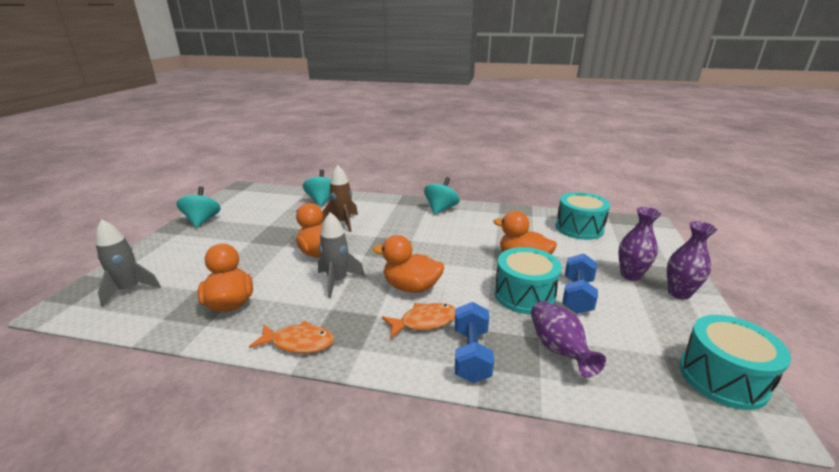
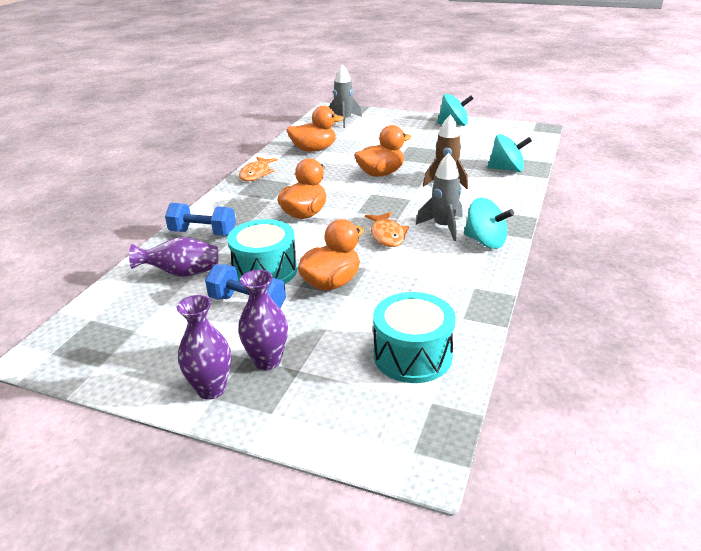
camera: 100 degrees right, 5 degrees up
(337, 281) = (328, 183): grey rocket -> grey rocket (444, 227)
(424, 321) = (253, 217): orange fish -> orange fish (387, 235)
(722, 378) = (87, 354): turquoise drum -> none

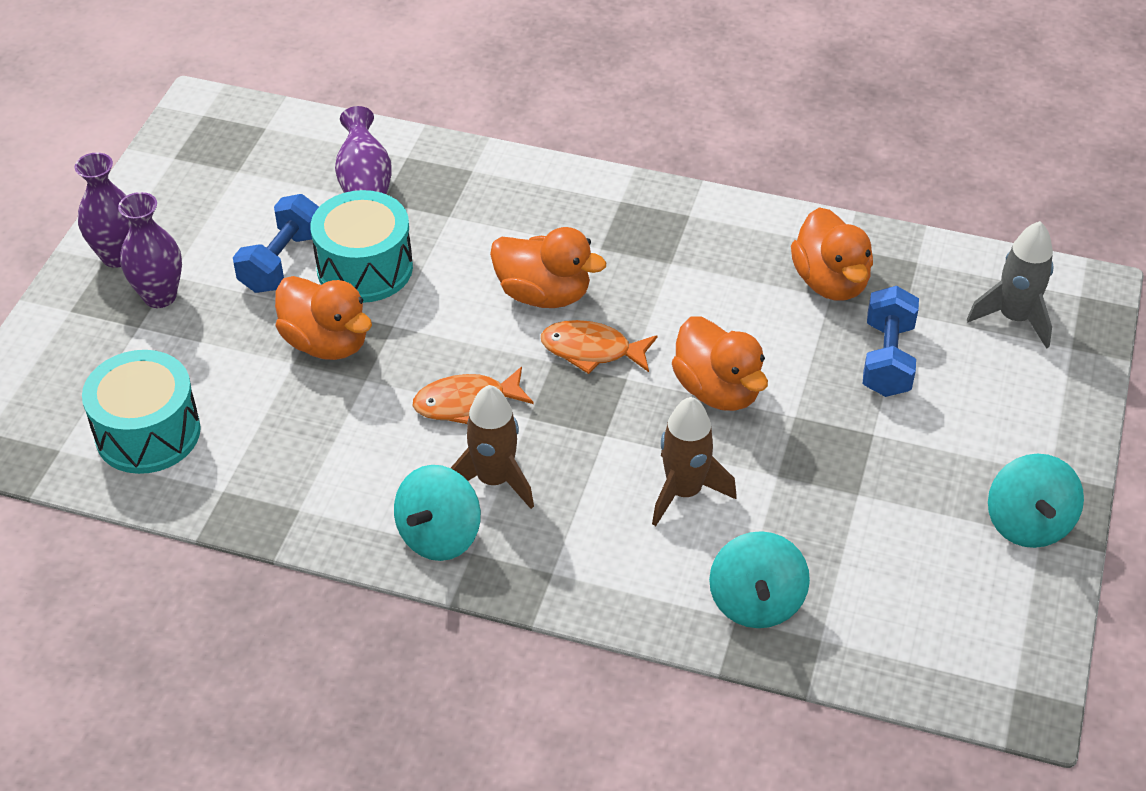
camera: 85 degrees right, 15 degrees up
(203, 233) = (479, 185): blue dumbbell -> blue dumbbell (887, 359)
(256, 174) = (704, 213): orange fish -> orange fish (592, 350)
(444, 227) = (494, 480): grey rocket -> brown rocket

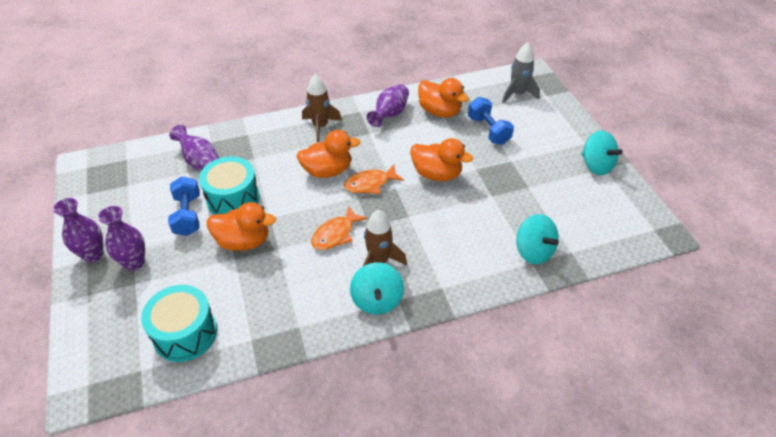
camera: 35 degrees left, 0 degrees up
(684, 492) = (463, 222): brown rocket -> brown rocket (320, 126)
(735, 246) = (390, 114): none -> purple vase

